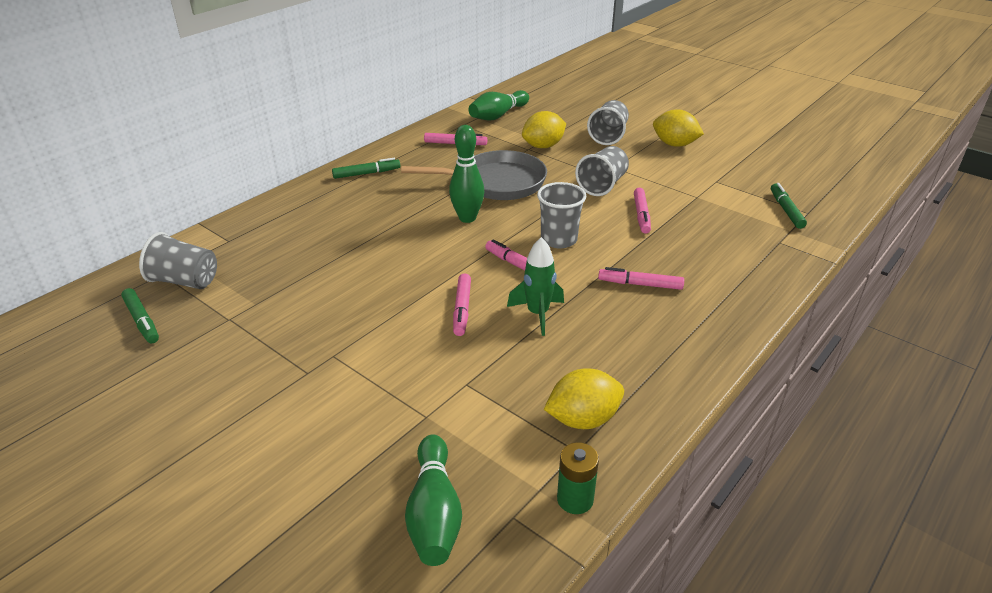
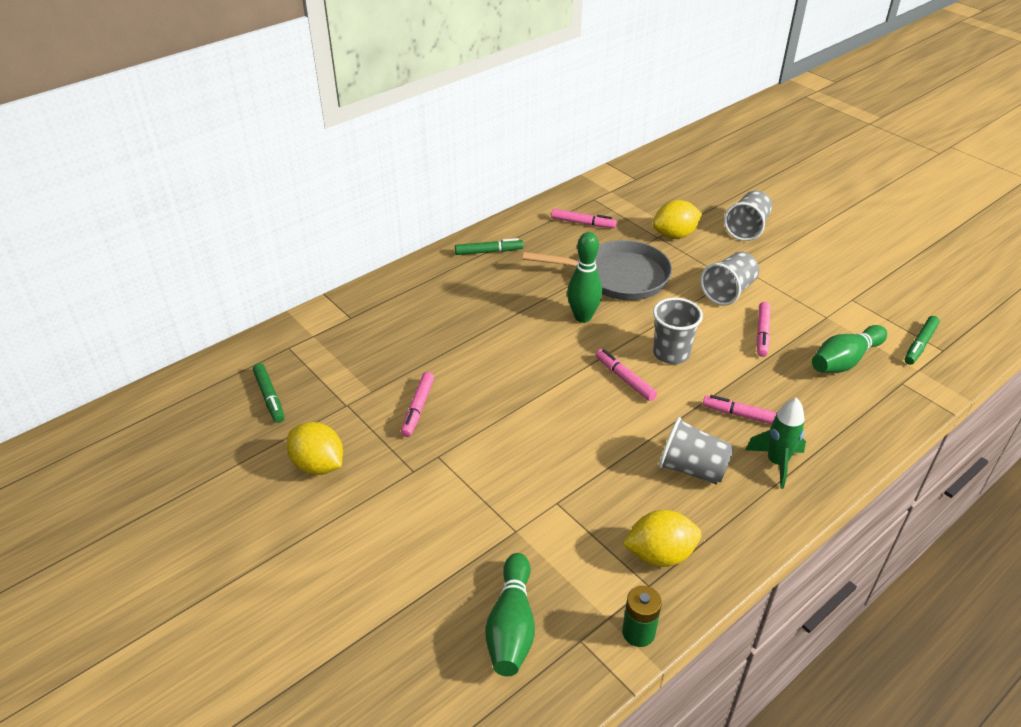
camera: 10 degrees right, 5 degrees up
(185, 281) = (309, 359): grey cup -> grey cup (692, 469)
(462, 309) = (563, 422): pink marker -> pink marker (418, 408)
(498, 115) = (633, 190): green bowling pin -> green bowling pin (844, 360)
(538, 314) = (636, 436): green rocket -> green rocket (776, 462)
(674, 144) = (817, 247): yellow lemon -> yellow lemon (318, 465)
(786, 210) = (919, 344): green marker -> green marker turned 150 degrees counterclockwise

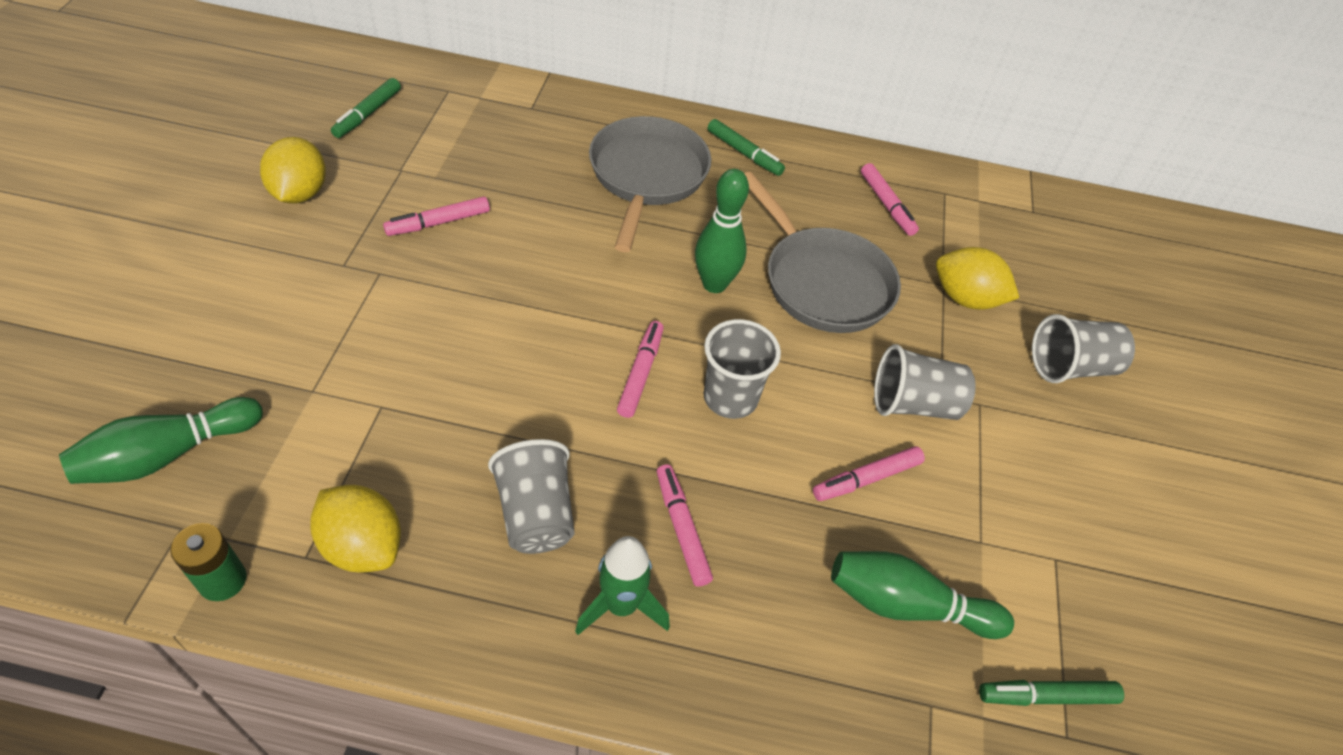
camera: 45 degrees right, 10 degrees up
(468, 299) = (647, 177): none -> grey pan

